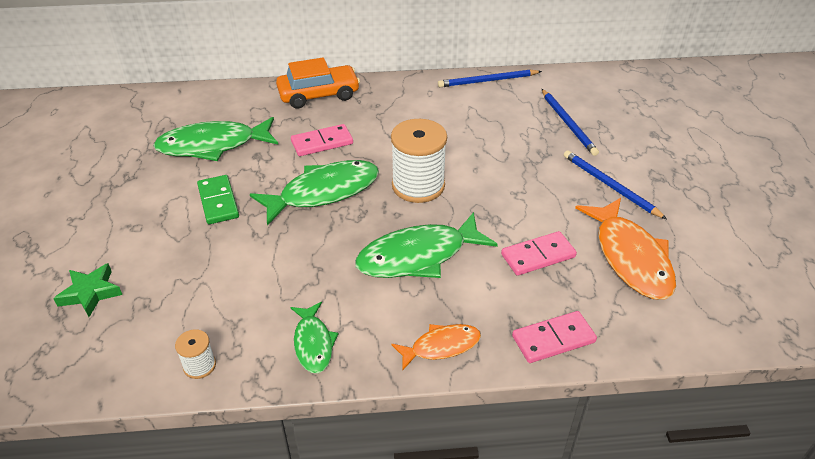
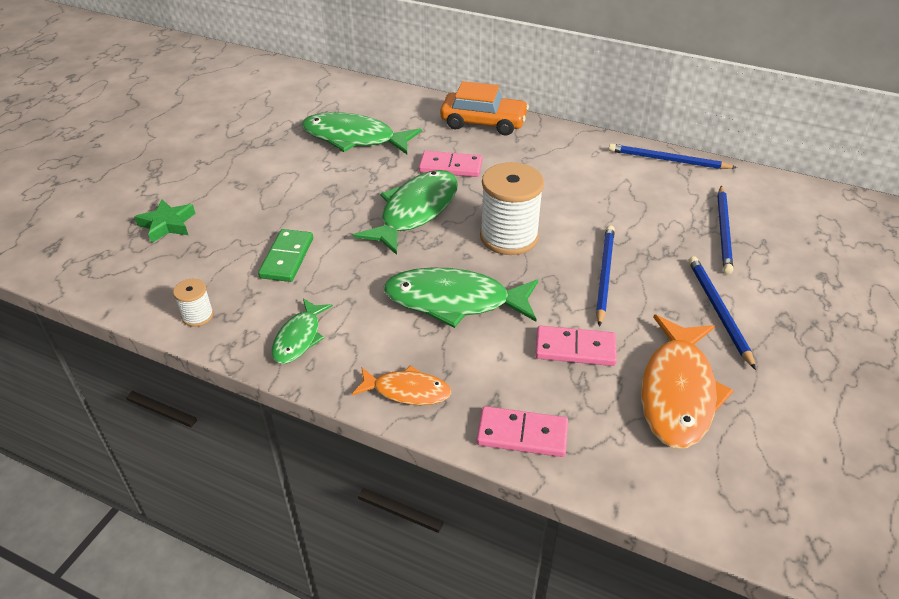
camera: 30 degrees right, 0 degrees up
(218, 202) = (320, 187): green domino -> green domino (287, 258)
(323, 192) = (415, 211): green fish -> green fish turned 60 degrees counterclockwise
(513, 189) = (604, 275): none -> blue pencil

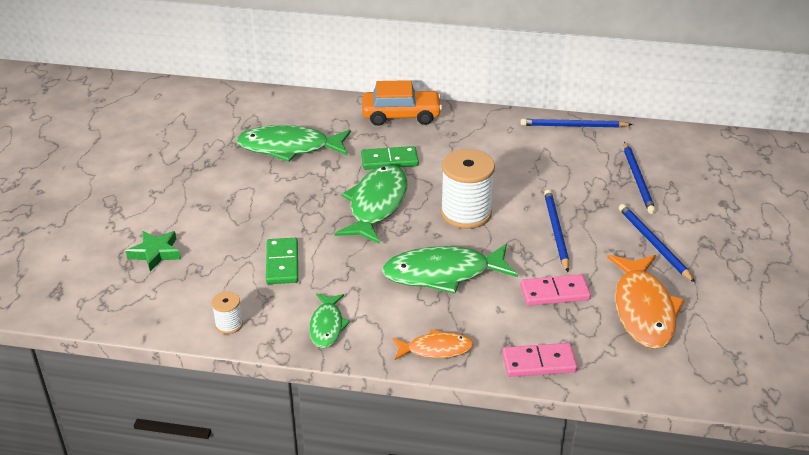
camera: 15 degrees left, 5 degrees down
(450, 167) = (389, 160): pink domino -> green domino

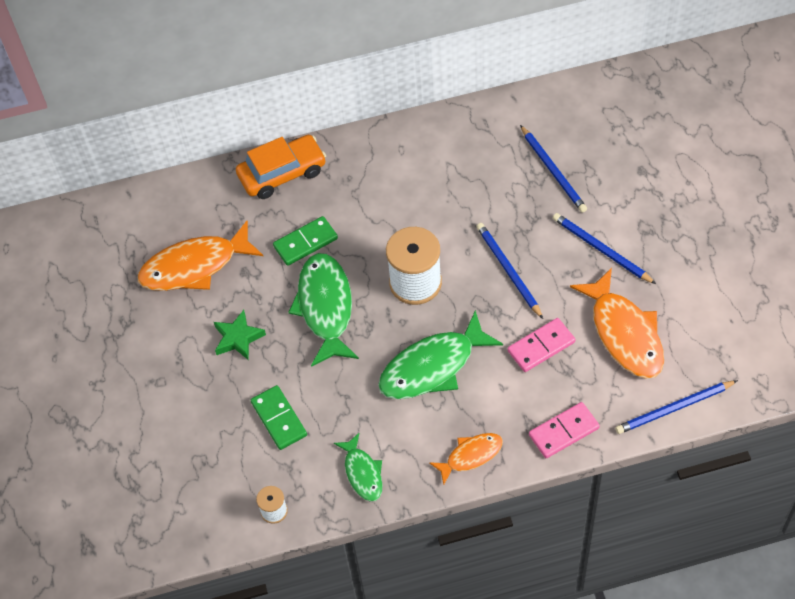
camera: 20 degrees left, 20 degrees up
(155, 253) = (150, 459): green star -> green star (238, 338)
(289, 148) = (195, 266): green fish -> orange fish
(573, 126) = (460, 120): blue pencil -> blue pencil (674, 408)

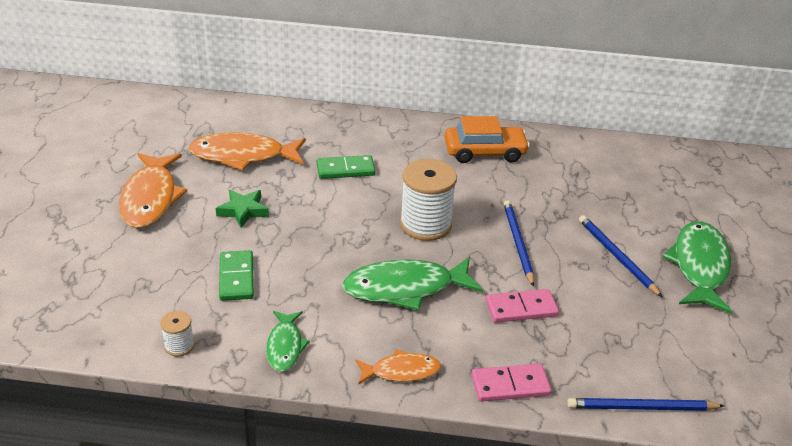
camera: 15 degrees right, 20 degrees down
(282, 173) = (356, 124): orange car -> orange car (484, 152)
(325, 307) = (333, 215): green fish -> green fish (699, 266)
(553, 171) = (595, 190): blue pencil -> none
(624, 333) = (612, 326): orange fish -> orange fish (150, 198)

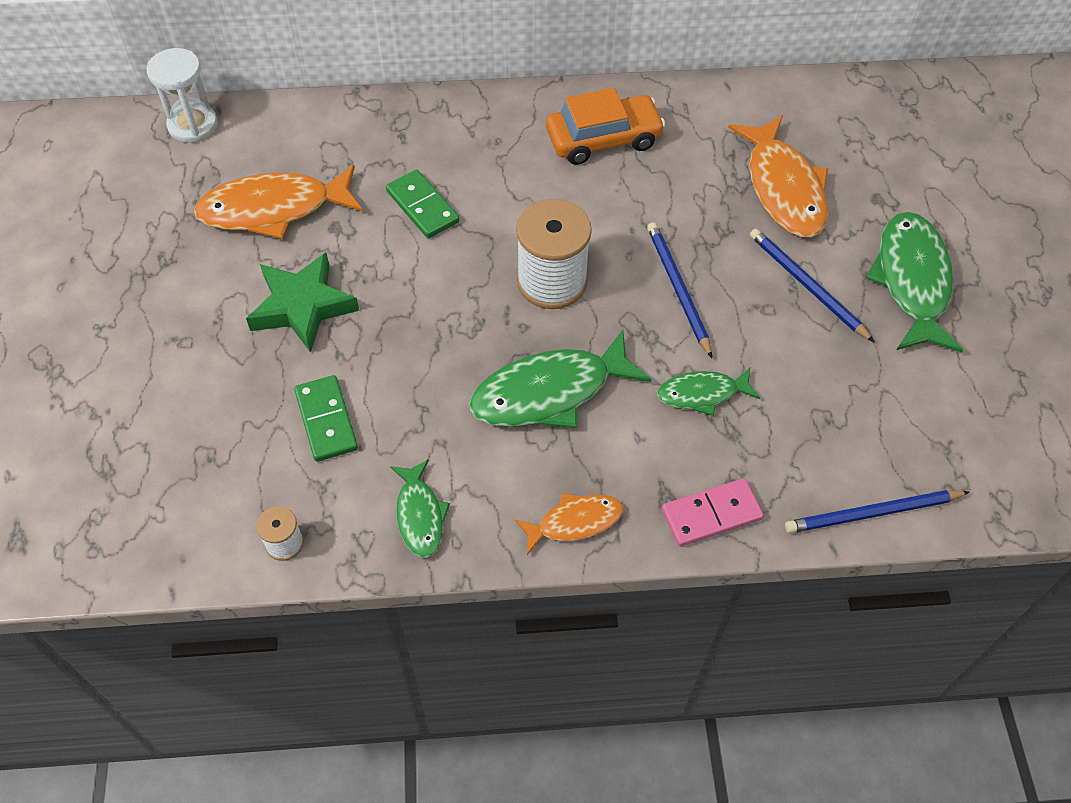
camera: 10 degrees left, 20 degrees up
(150, 198) = (168, 309): orange fish -> orange fish (783, 188)
(205, 105) = (193, 125): none -> white hourglass
(243, 211) = (302, 307): green star -> green star, size x1.52
(345, 169) = (422, 207): green domino -> green domino turned 75 degrees clockwise
(521, 308) = (702, 394): pink domino -> green fish

